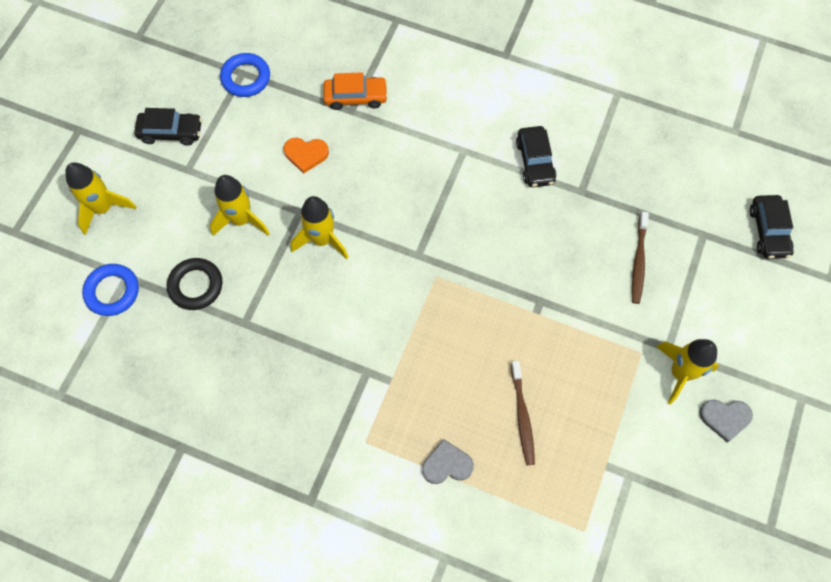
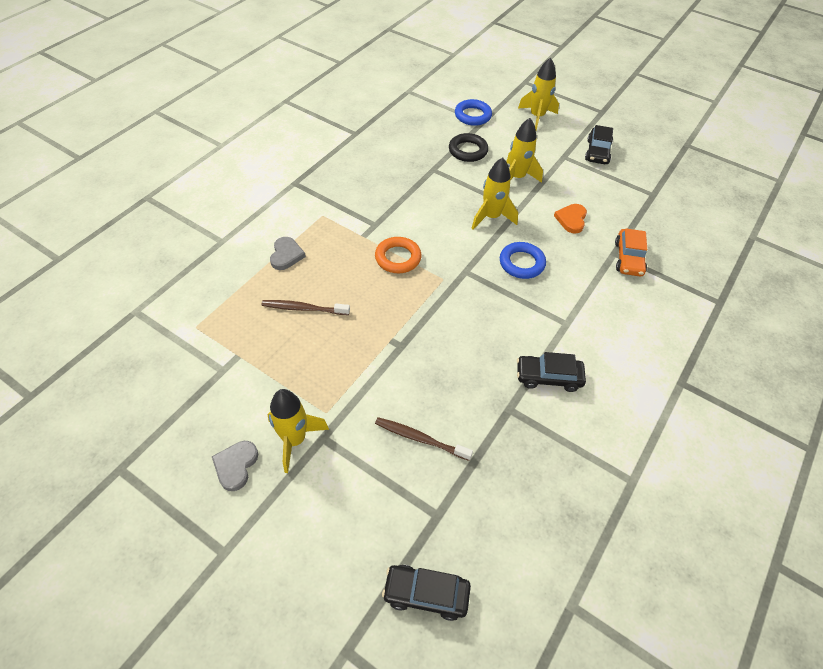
camera: 100 degrees right, 15 degrees down
(246, 78) = (648, 196): blue ring -> blue ring (521, 263)
(417, 331) = (398, 258): none -> orange ring

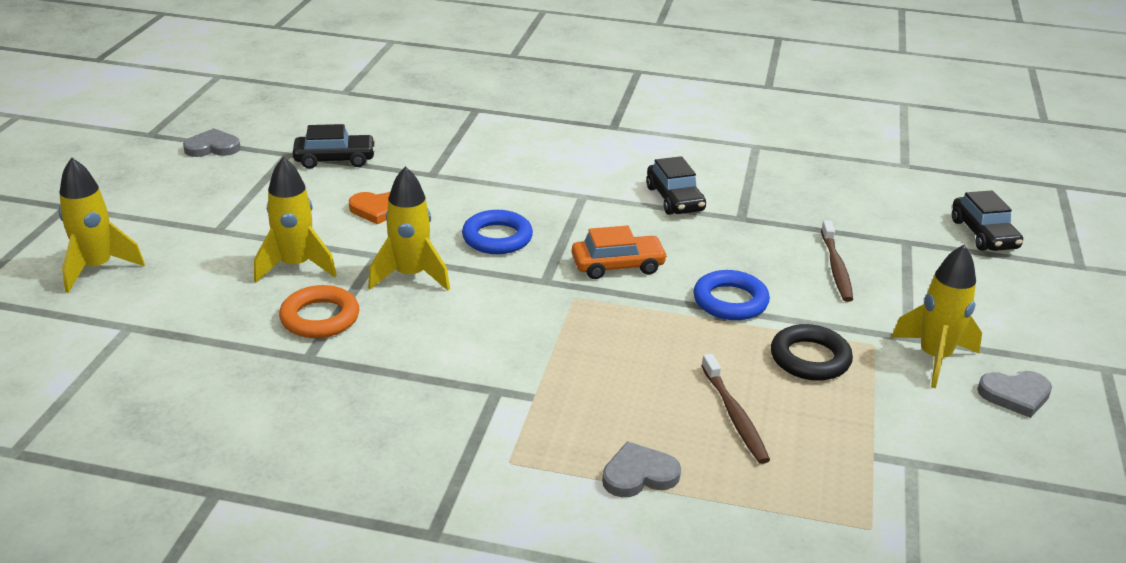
camera: 110 degrees left, 20 degrees down
(398, 258) = (560, 347): orange ring -> orange ring (320, 318)
(468, 151) = (233, 328): black ring -> black ring (810, 358)
(472, 115) = (106, 341): blue ring -> blue ring (730, 301)
(597, 152) = (194, 202): black car -> black car (335, 159)
(628, 258) = (436, 164): orange car -> orange car (618, 266)
(666, 166) = (212, 147): none -> grey heart

